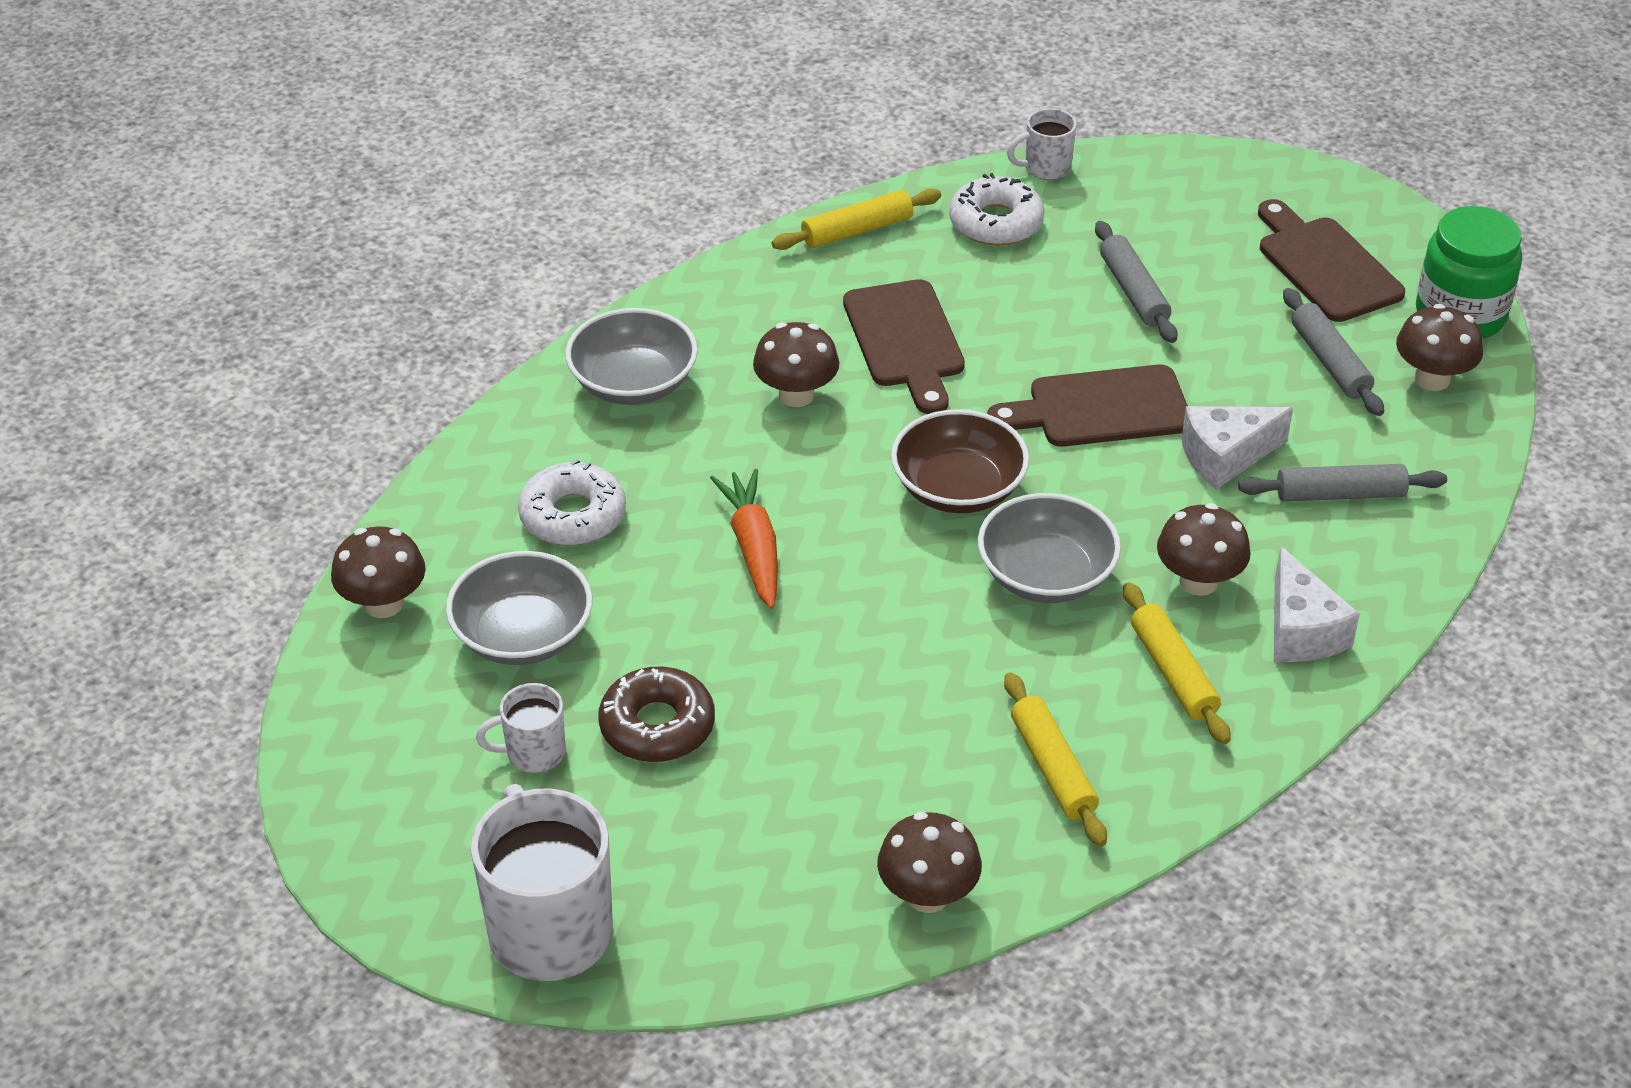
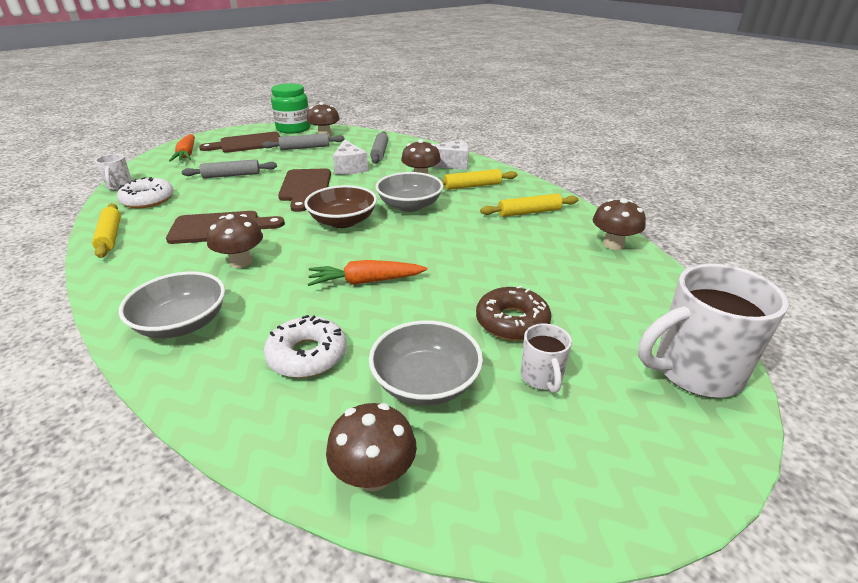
camera: 85 degrees left, 10 degrees down
(1228, 198) = (187, 154): none -> orange carrot

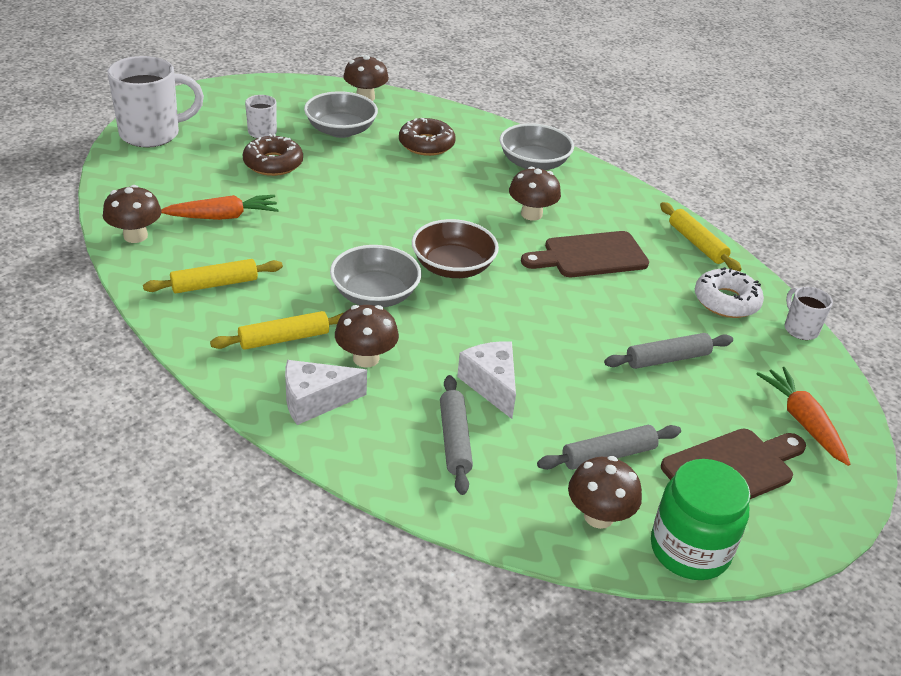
camera: 170 degrees right, 5 degrees up
(305, 187) = (535, 331): brown cutting board -> none
(307, 355) = (426, 144): white donut -> brown donut
(366, 281) = (401, 195): orange carrot -> orange carrot (222, 217)

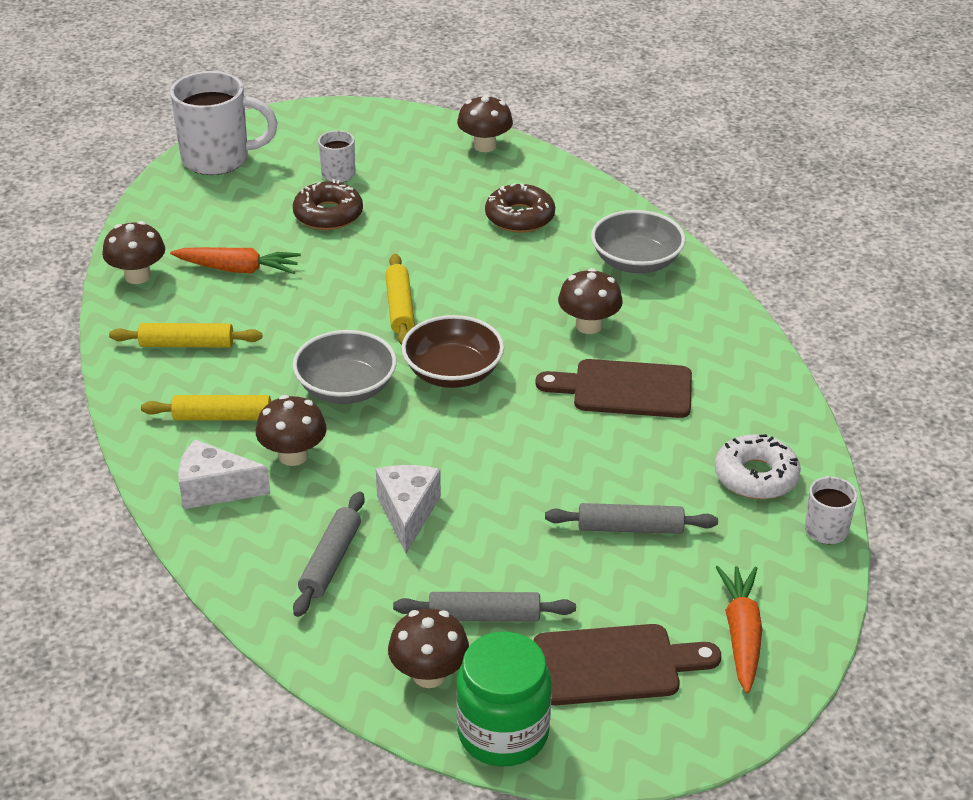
camera: 25 degrees right, 0 degrees up
(341, 130) = (429, 184): grey bowl -> none
(697, 243) = (772, 399): yellow rolling pin -> yellow rolling pin (400, 308)

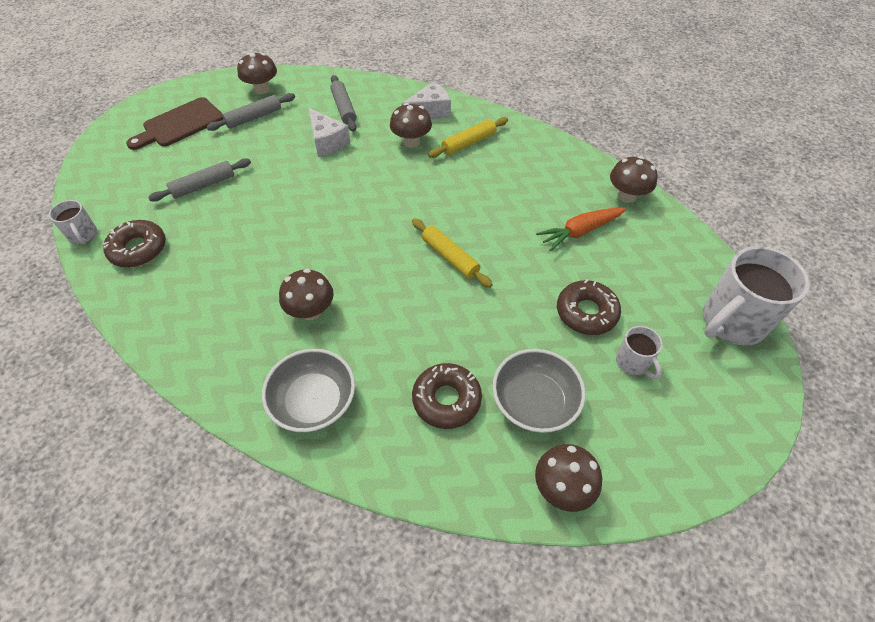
camera: 145 degrees right, 15 degrees up
(187, 344) = (539, 170): yellow rolling pin -> none
(346, 388) = (424, 188): grey bowl -> grey bowl (534, 401)
(453, 372) = (373, 228): brown bowl -> none
(503, 733) = (216, 84): green jar -> none
(625, 389) = (254, 270): brown cutting board -> none
(741, 635) = (120, 161): orange carrot -> none
(756, 476) = (138, 249): white donut -> brown donut

